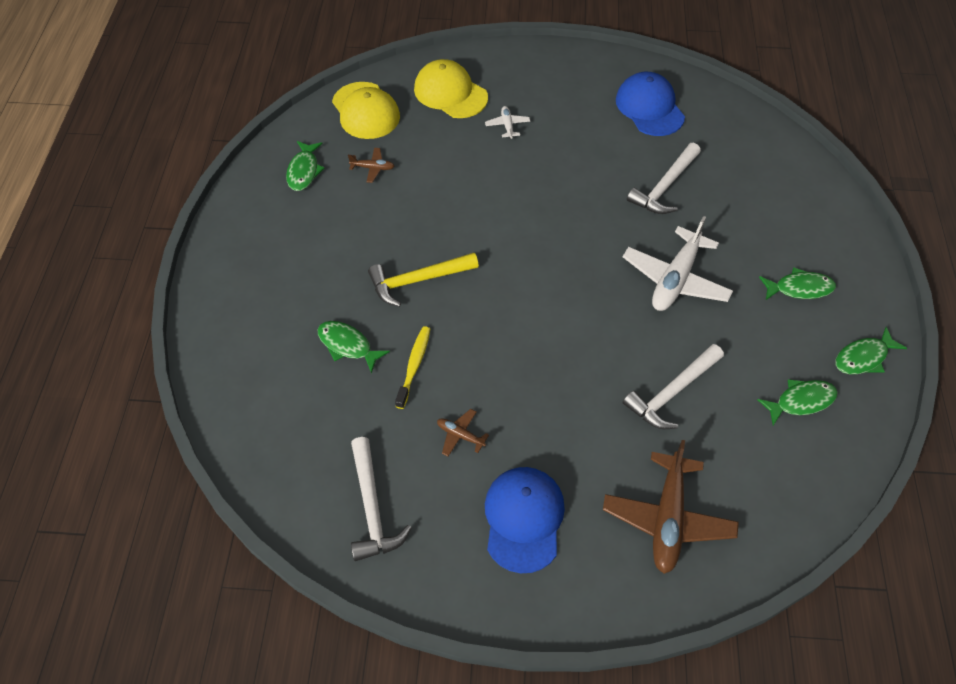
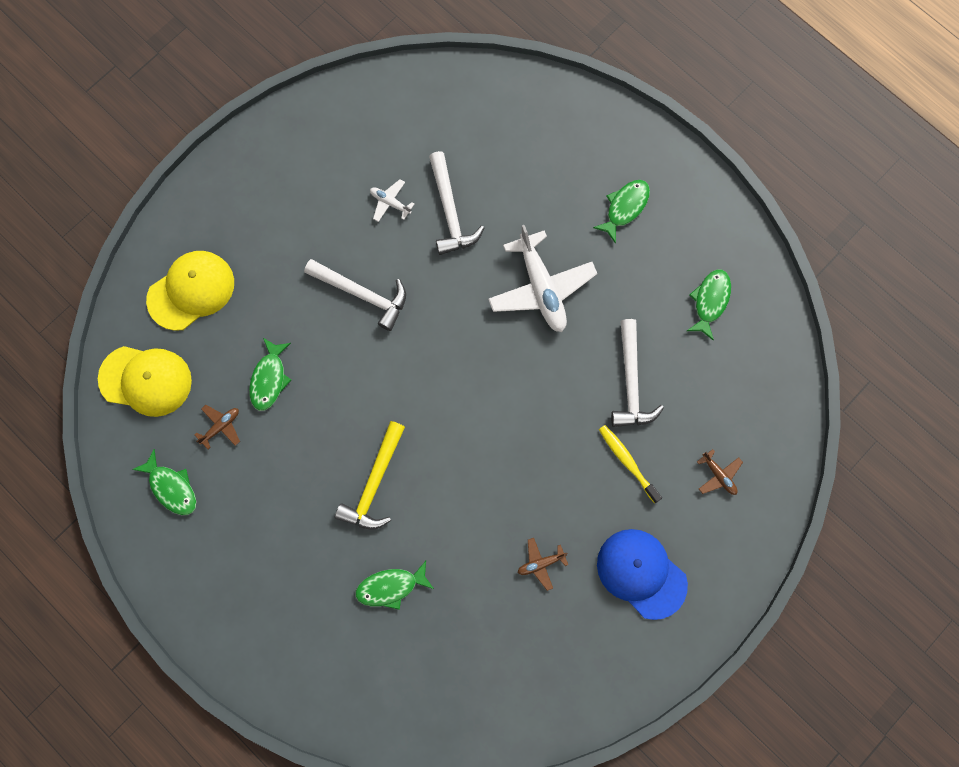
camera: 50 degrees left, 20 degrees up
(372, 508) = (547, 674): white hammer -> white hammer (362, 294)
(414, 365) = (452, 550): yellow toothbrush -> yellow toothbrush (627, 461)
(450, 93) = (191, 291): yellow cap -> yellow cap turned 150 degrees clockwise
(507, 125) = (273, 275): white plane -> white plane (390, 203)
(649, 108) = (359, 144): blue cap -> none
(667, 518) = (718, 475): brown plane -> brown plane, size x0.46
(863, 357) = (714, 224): green fish -> green fish (269, 379)

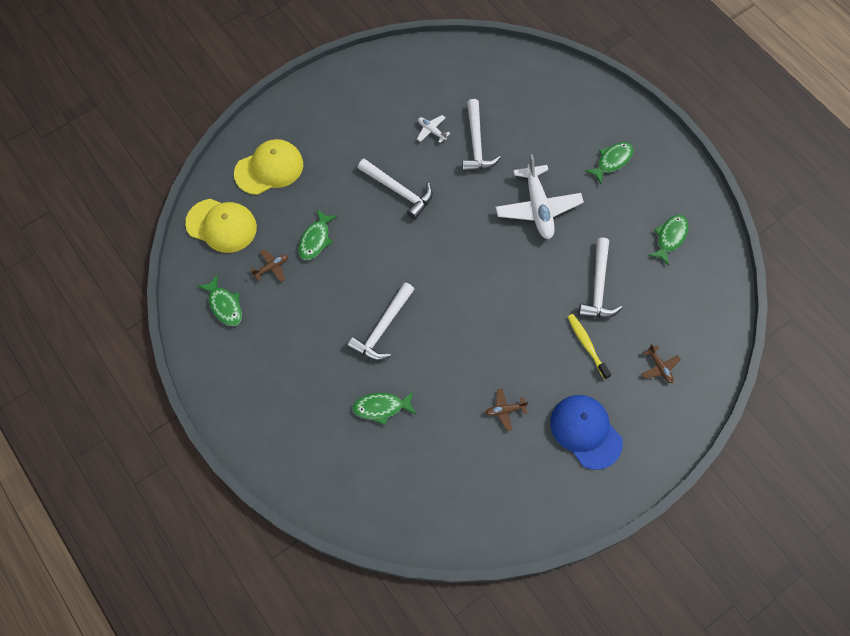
camera: 10 degrees right, 10 degrees down
(374, 483) = (383, 328): yellow hammer -> white hammer

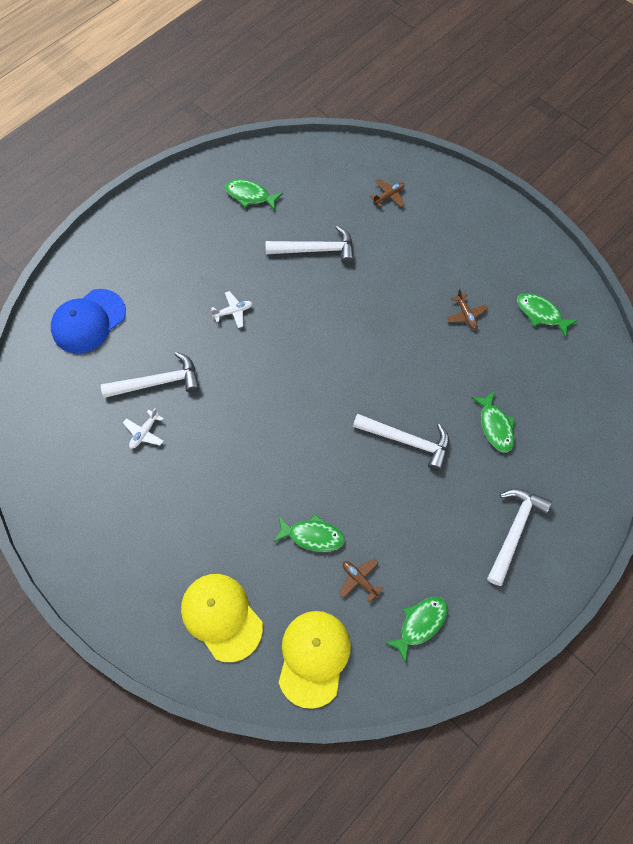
camera: 100 degrees left, 0 degrees up
(398, 191) = (232, 455): white hammer -> white hammer (514, 531)
(538, 208) = (233, 312): white plane -> white plane, size x0.46
(585, 432) = (467, 247): blue cap -> blue cap (88, 321)
(587, 345) = (380, 254): yellow toothbrush -> none
(612, 161) = (166, 250): green fish -> green fish (541, 314)

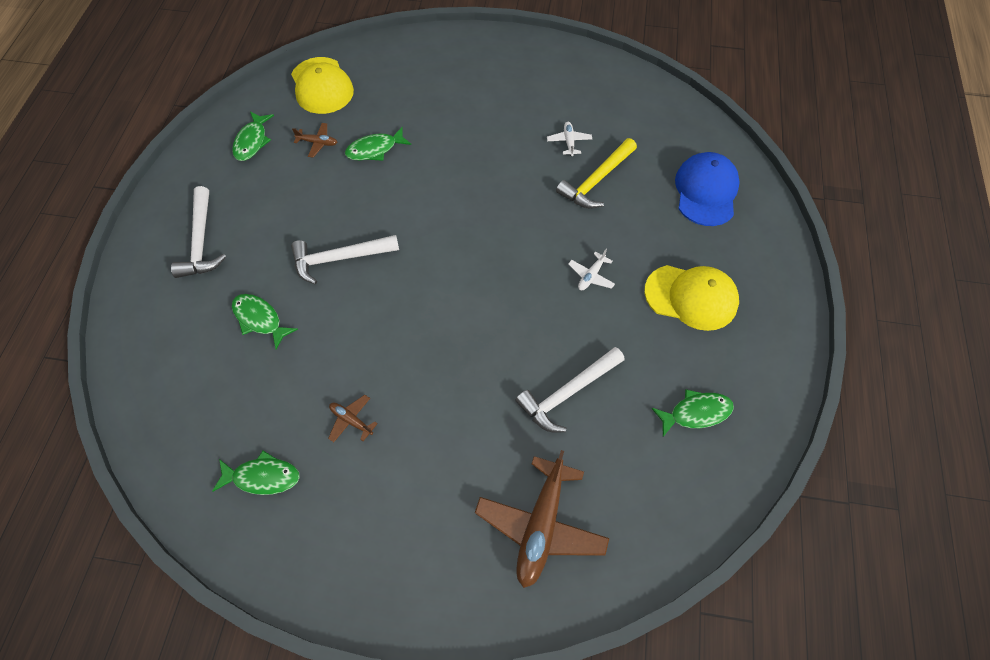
camera: 145 degrees right, 5 degrees down
(158, 382) = (596, 181): white hammer -> yellow hammer
(221, 617) = (405, 73): yellow cap -> yellow cap (691, 297)
(388, 196) = (541, 526): brown plane -> brown plane, size x2.19

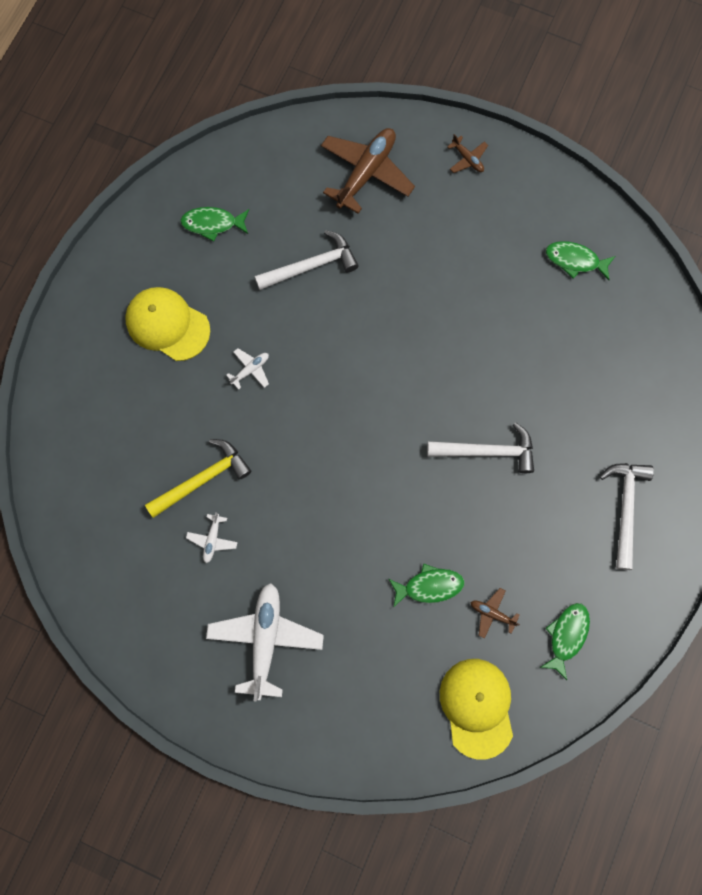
camera: 165 degrees left, 15 degrees up
(260, 319) = (569, 403): green fish -> none
(351, 420) = (498, 288): brown plane -> brown plane (467, 159)
(500, 91) = (265, 639): none -> white plane
(706, 191) = (96, 436): blue cap -> none

